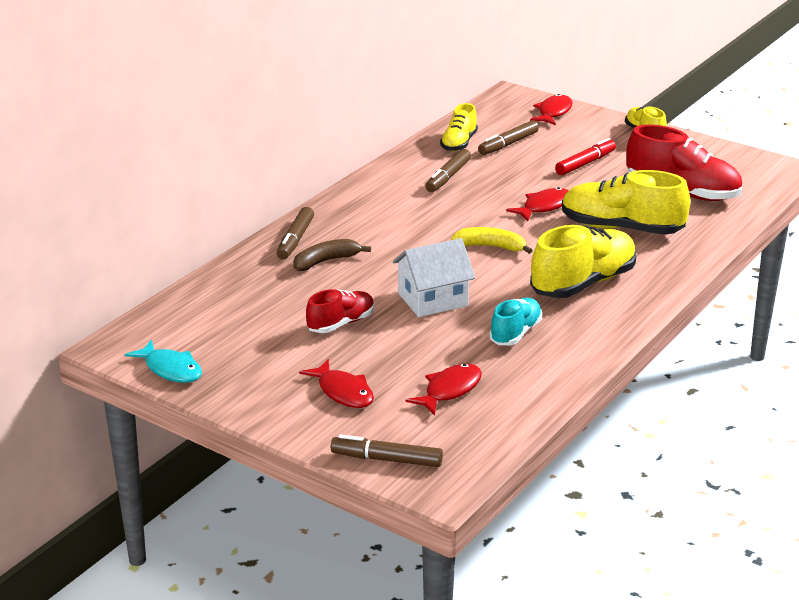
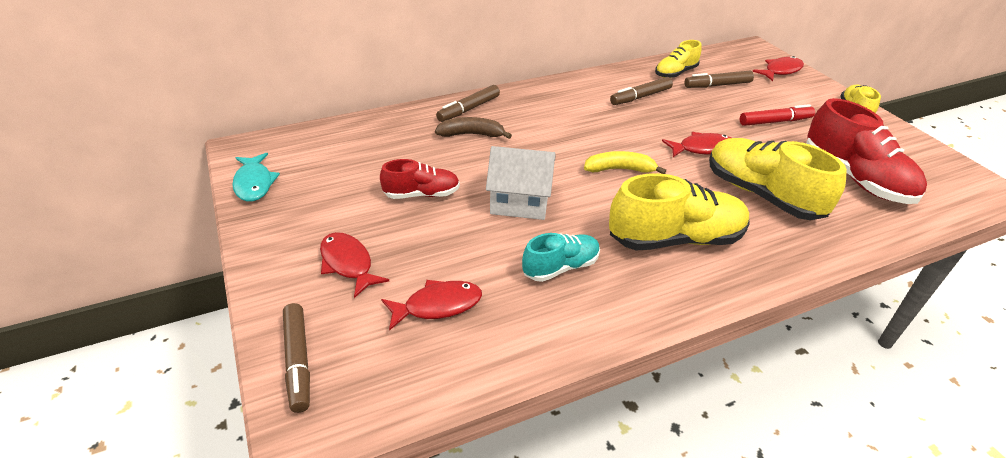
camera: 30 degrees right, 10 degrees up
(343, 392) = (348, 264): red fish -> red fish turned 150 degrees clockwise
(386, 459) = (298, 361): brown marker -> brown marker turned 150 degrees counterclockwise
(491, 247) = (619, 169): yellow banana -> yellow banana turned 45 degrees counterclockwise

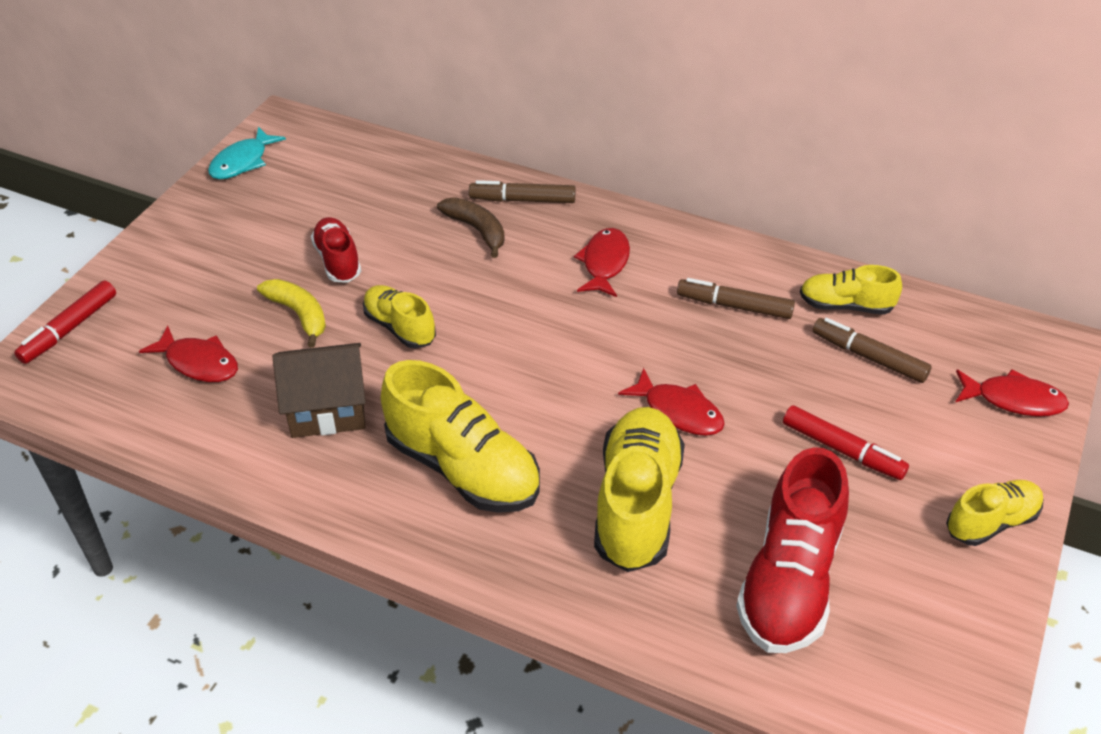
camera: 50 degrees right, 5 degrees up
(298, 361) = (69, 329): brown marker -> red marker
(348, 264) = (198, 281): red fish -> red fish (604, 263)
(422, 194) = (338, 261): red shoe -> red shoe turned 150 degrees counterclockwise
(519, 201) = (400, 327): white house -> yellow shoe
(560, 267) = (327, 409): turquoise shoe -> brown house
(619, 169) = (545, 366): yellow banana -> yellow banana (299, 315)

